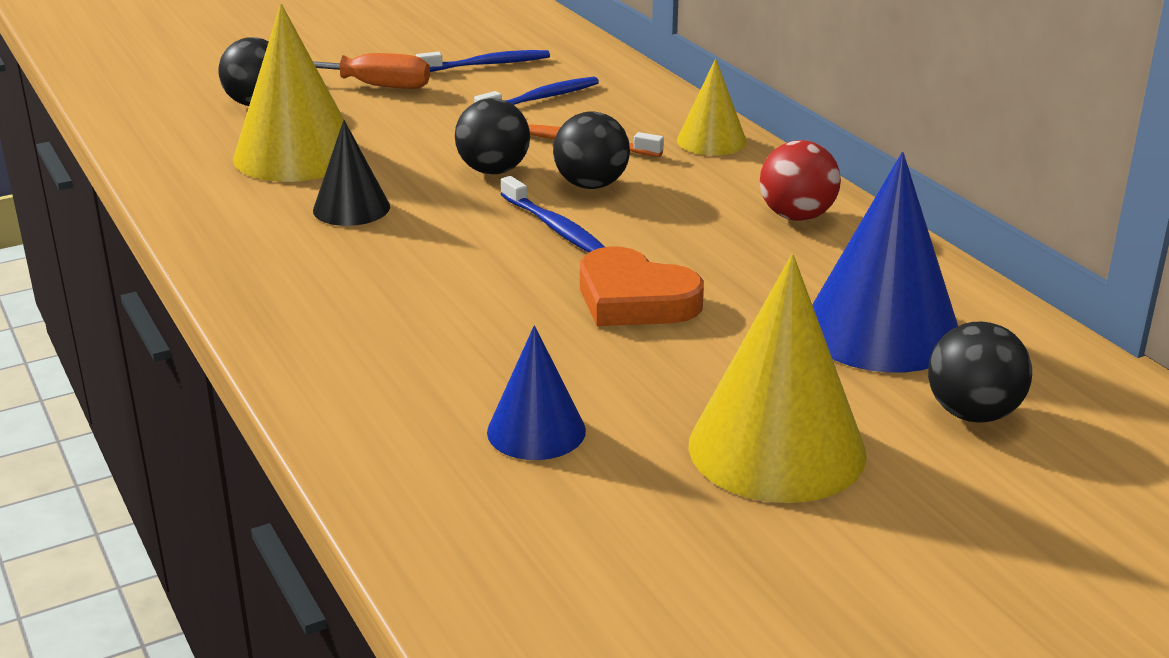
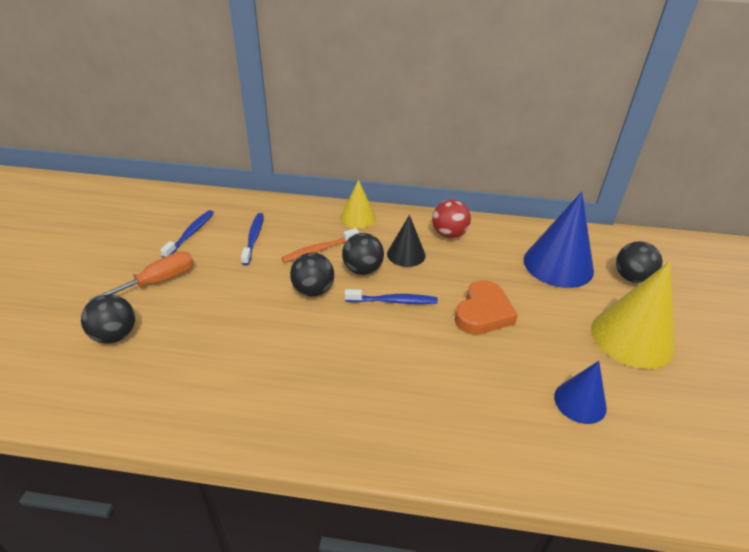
camera: 55 degrees left, 10 degrees up
(297, 155) = (206, 350): yellow cone -> none
(351, 208) = (299, 359): black cone -> black cone (406, 254)
(634, 299) = (483, 312): orange heart -> orange heart turned 45 degrees counterclockwise

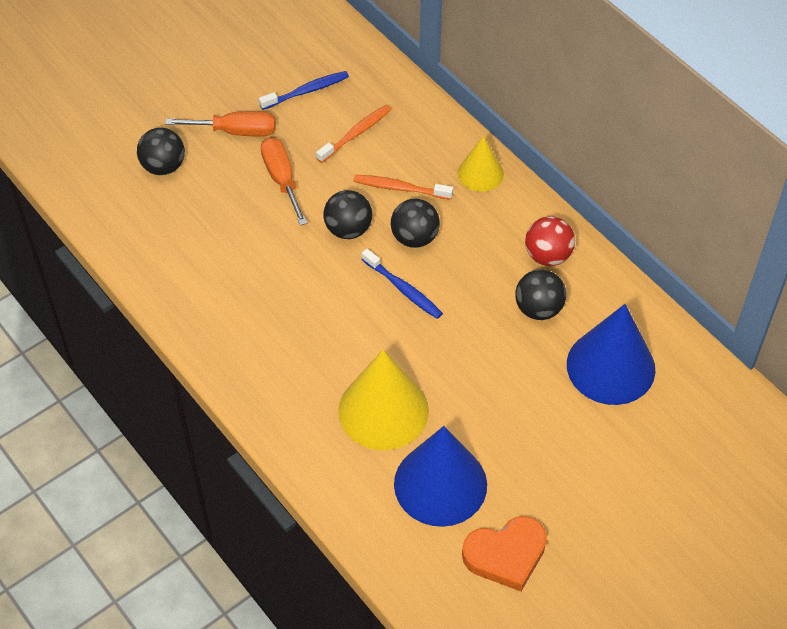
camera: 45 degrees right, 15 degrees up
(229, 289) = (282, 179): none -> orange screwdriver
(253, 238) = (356, 134): blue toothbrush -> orange toothbrush
(406, 254) = (475, 249): black cone -> none
(483, 312) = (467, 357): orange heart -> orange heart (506, 555)
(580, 402) = (440, 484): blue cone -> blue cone, size x1.76
(631, 278) = (666, 434): black ball -> black ball (538, 309)
(632, 338) = (568, 479): yellow cone -> yellow cone (383, 410)

